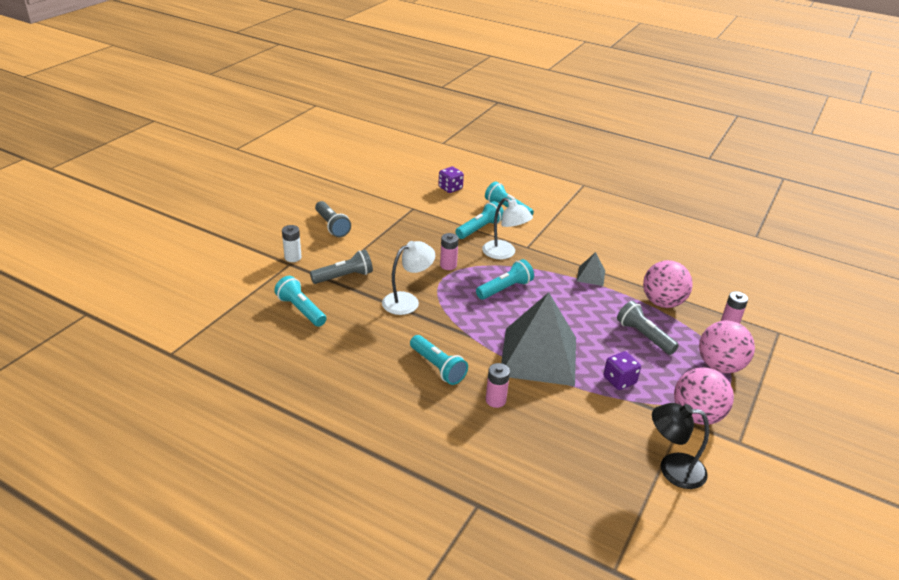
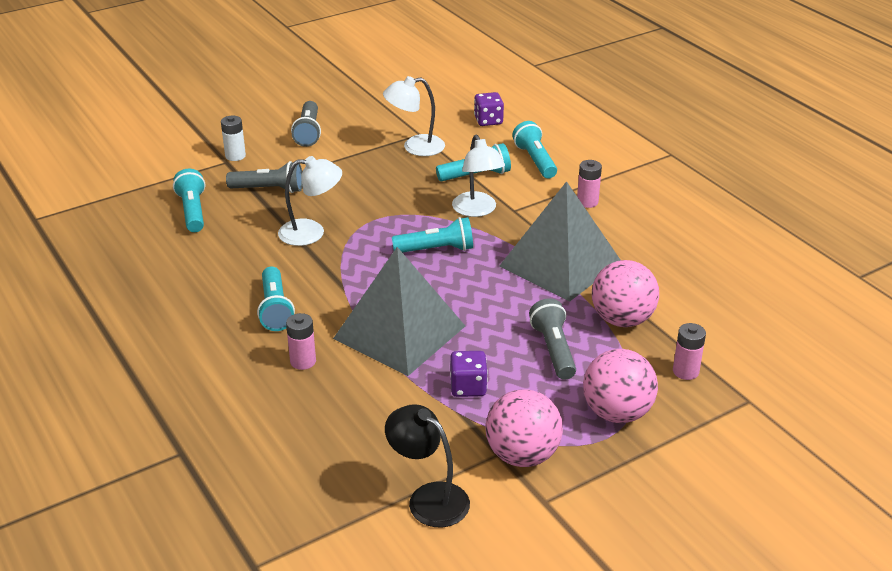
camera: 30 degrees right, 0 degrees up
(419, 218) = (415, 147): none -> white lamp
(448, 265) = (396, 207): pink battery -> pink battery (587, 202)
(591, 276) = (560, 263): grey pyramid -> grey pyramid, size x2.40

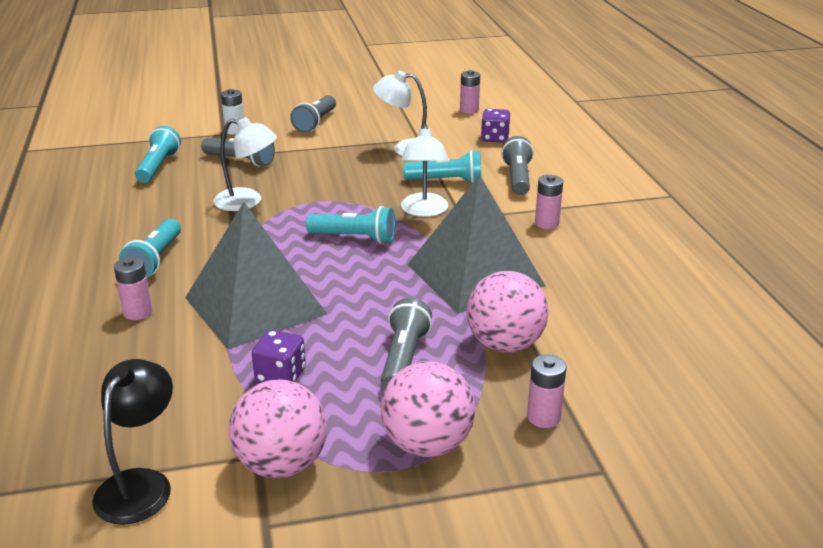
camera: 20 degrees right, 5 degrees down
(428, 498) = (141, 484): black lamp -> black lamp turned 45 degrees clockwise
(444, 92) = (469, 110): none -> pink battery
(535, 160) = (517, 178): turquoise flashlight -> grey flashlight

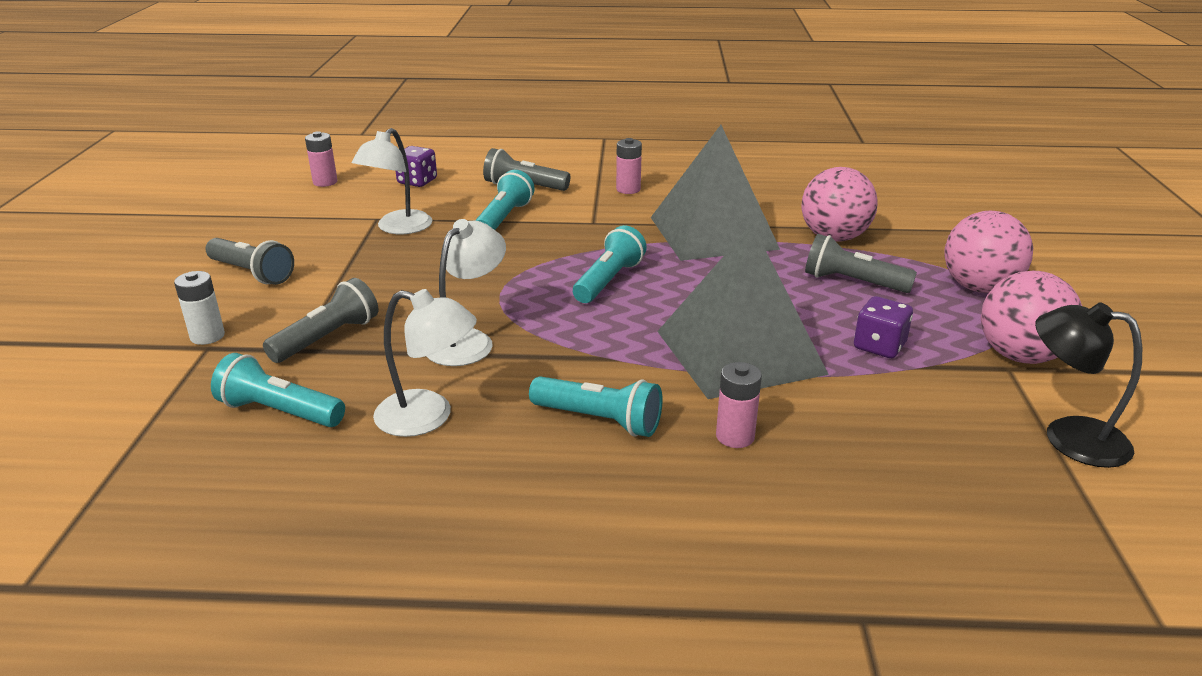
camera: 75 degrees left, 0 degrees up
(424, 211) = (567, 238): white lamp -> white lamp (428, 417)
(543, 417) = (937, 239): pink battery -> none

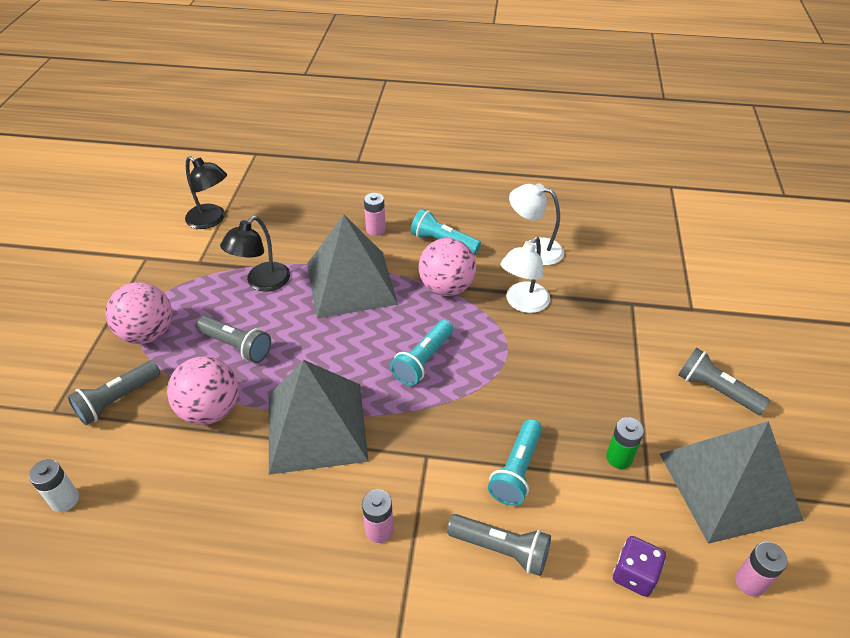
camera: 175 degrees left, 15 degrees up
(207, 336) = (699, 318): white battery -> white battery (65, 500)
(279, 412) = (616, 257): turquoise flashlight -> none
(299, 218) = (729, 486): none -> grey pyramid
(327, 338) = (617, 312): grey flashlight -> grey flashlight (117, 400)
(398, 228) = (619, 458): white lamp -> green battery
(879, 346) = (262, 282): purple dice -> black lamp
(1019, 356) = (184, 270): pink ball -> pink ball (446, 287)

